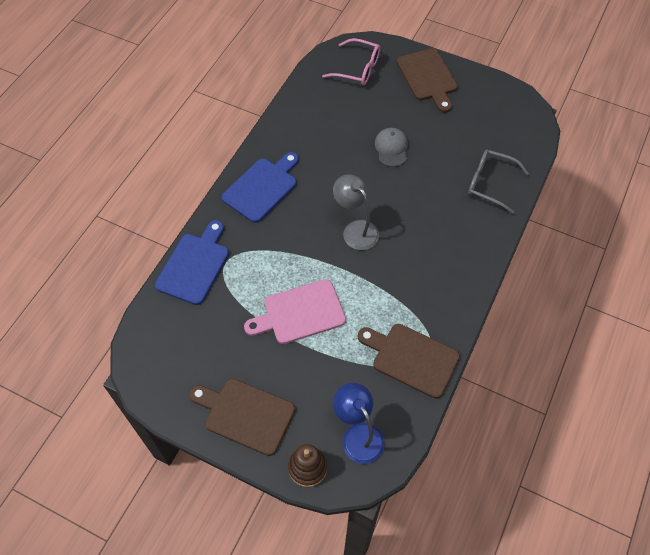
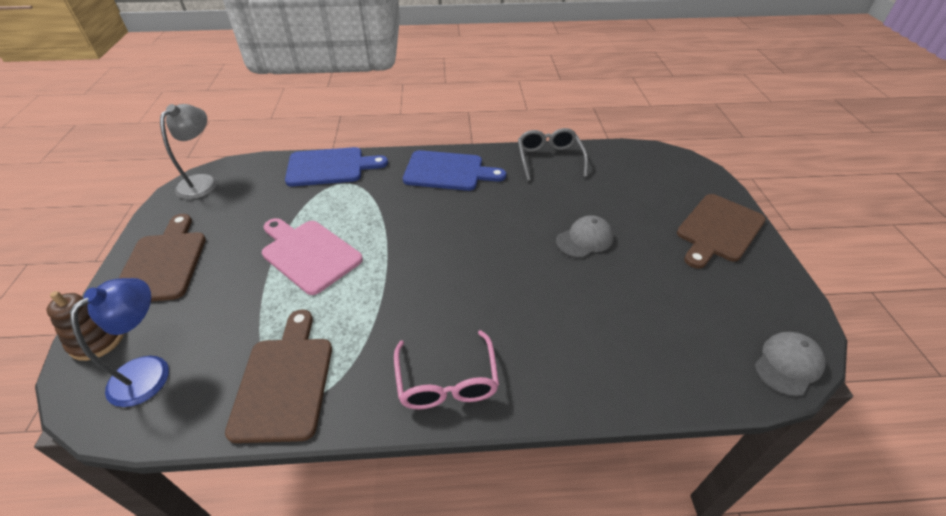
camera: 60 degrees right, 15 degrees down
(355, 230) = (447, 254): grey lamp -> grey lamp (203, 182)
(357, 69) = (660, 174): pink glasses -> pink glasses (447, 381)
(490, 183) = (627, 357): grey glasses -> grey glasses (549, 159)
(532, 120) = (788, 364): none -> grey cap

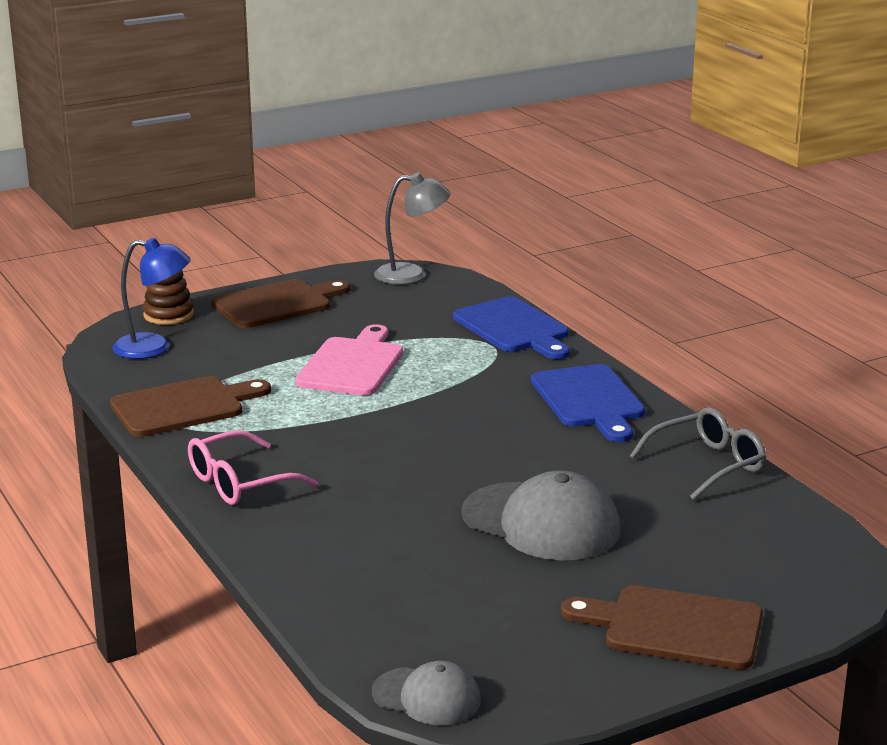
camera: 65 degrees right, 20 degrees down
(584, 239) = (541, 522): grey cap -> grey cap, size x1.74

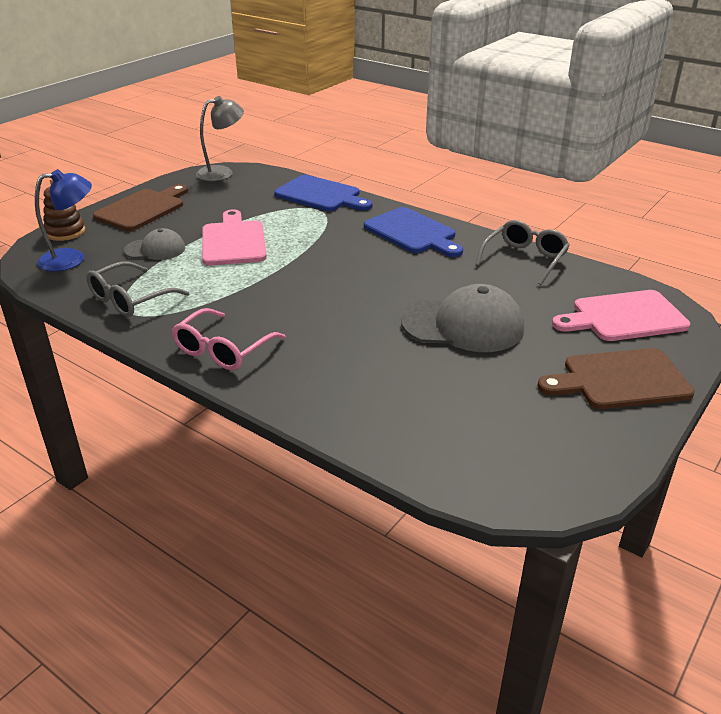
camera: 25 degrees left, 10 degrees up
(183, 406) = (130, 299): brown cutting board -> grey glasses
(427, 697) = (516, 492): grey cap -> grey cap (155, 249)
(765, 563) = (624, 317): none -> pink cutting board

